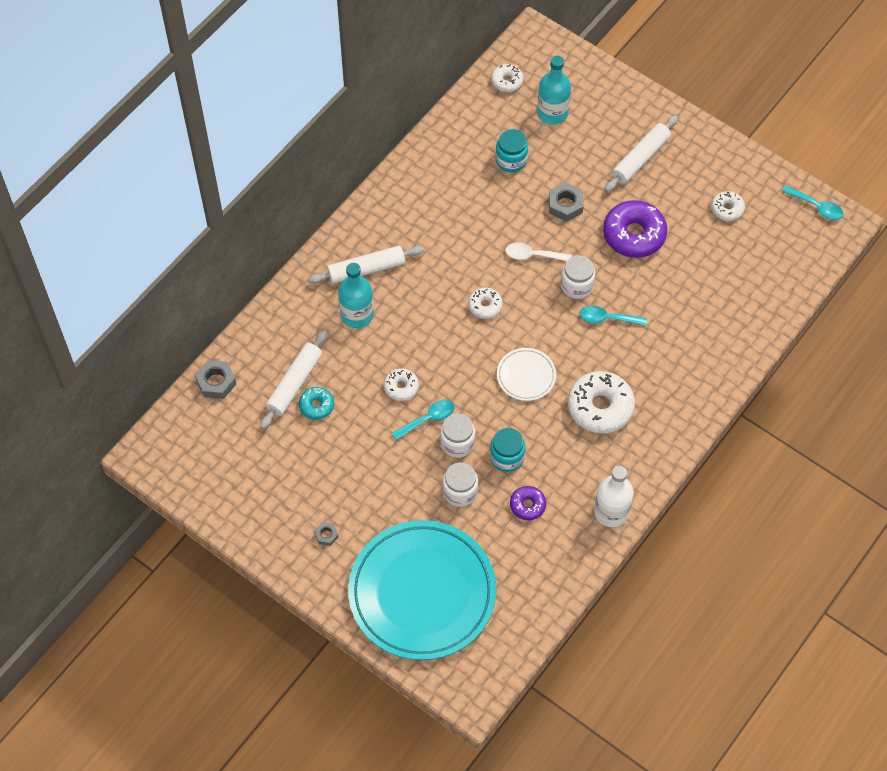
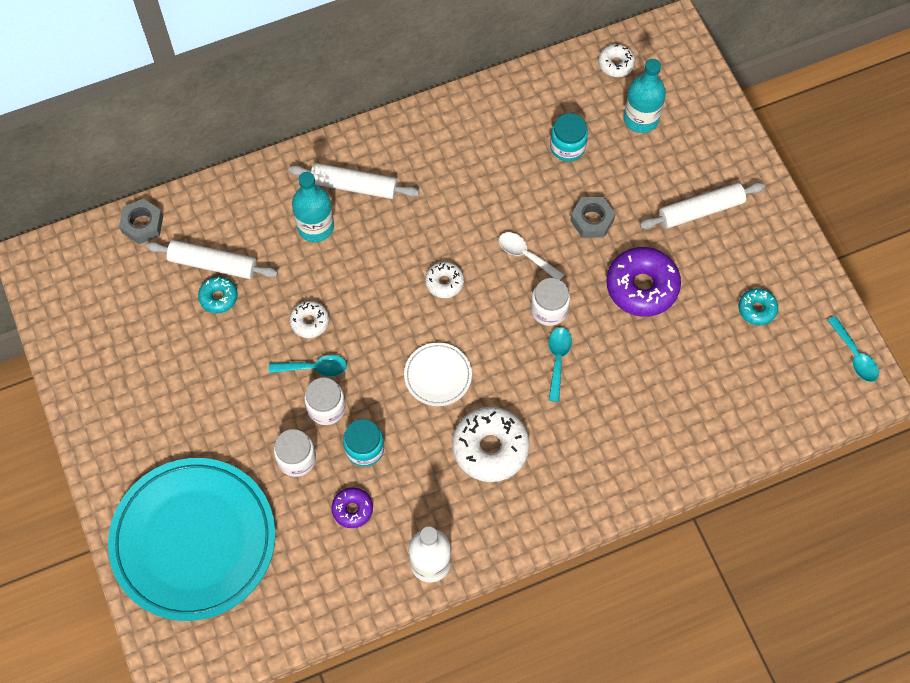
camera: 30 degrees right, 5 degrees up
(295, 383) = (213, 264): white rolling pin -> white rolling pin turned 45 degrees clockwise
(326, 535) = (143, 431): grey nut -> none
(607, 318) = (558, 360): turquoise spoon -> turquoise spoon turned 60 degrees clockwise
(727, 209) = (757, 309): white donut -> turquoise donut

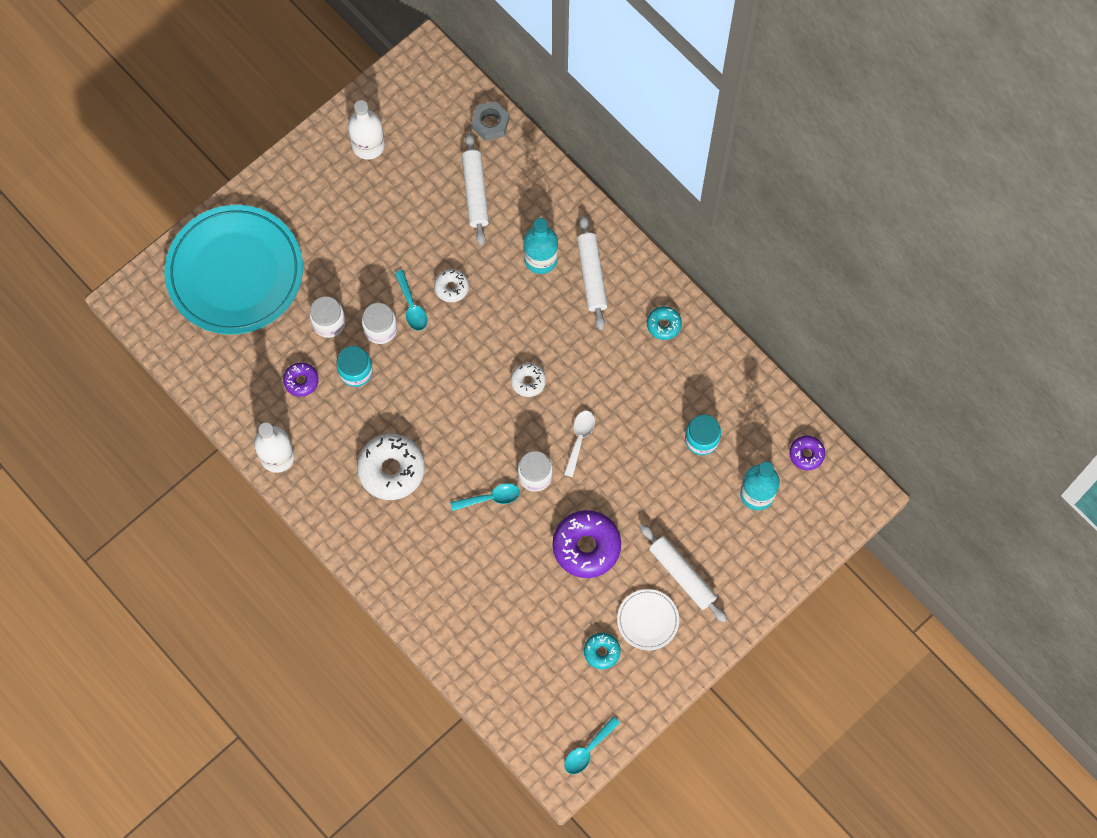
camera: 70 degrees right, 5 degrees up
(108, 352) = (368, 145): none -> white bottle
(218, 297) = (447, 208): turquoise donut -> turquoise donut (663, 325)
(438, 375) = (440, 406): white plate -> white plate (648, 620)
(592, 220) = (635, 484): grey nut -> none
(616, 64) = (806, 454): white donut -> purple donut

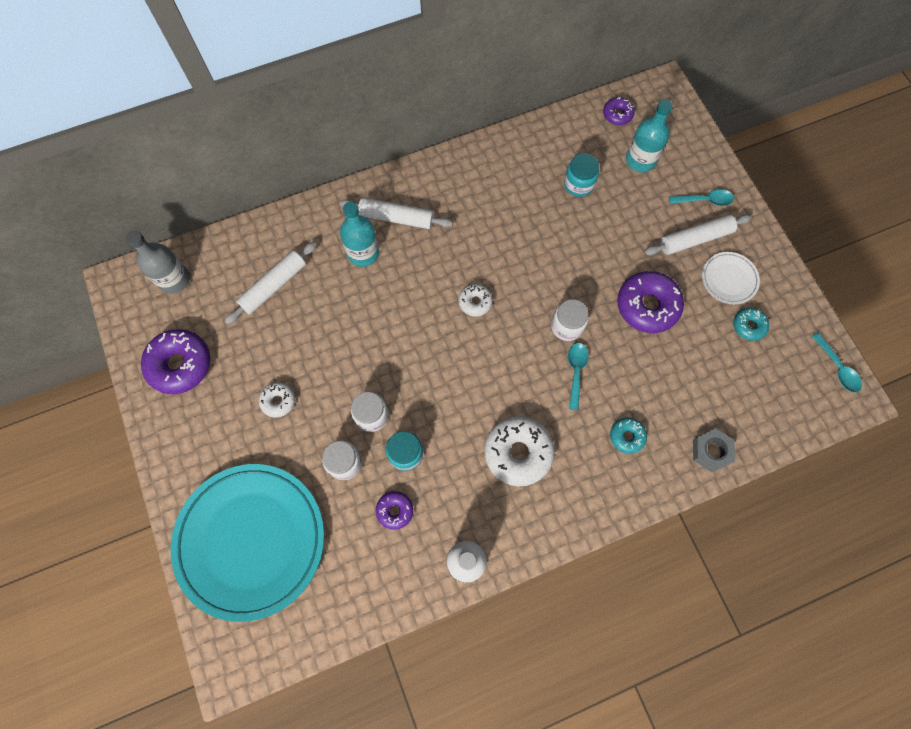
camera: 70 degrees left, 0 degrees up
(368, 145) = (180, 364): white bottle -> purple donut
(412, 306) = (361, 379): turquoise spoon -> turquoise spoon (705, 200)
(448, 102) = (174, 279): none -> grey bottle
(451, 287) = (357, 337): white donut -> white donut (278, 401)
(475, 192) = (274, 286): white rolling pin -> white rolling pin turned 60 degrees counterclockwise
(490, 123) = (214, 251): grey nut -> grey nut (711, 451)
(579, 439) = (545, 278): white spoon -> none
(663, 325) = (465, 178): turquoise donut -> turquoise donut (626, 436)

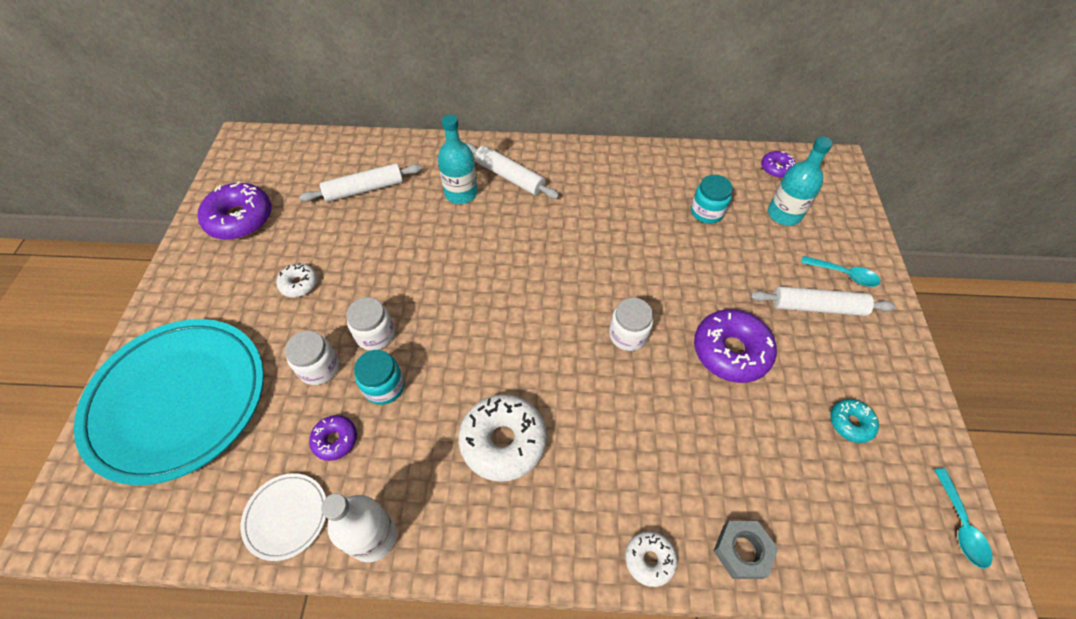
camera: 25 degrees right, 15 degrees down
(174, 279) = (287, 154): grey bottle -> none
(475, 302) = (542, 274): white donut -> white donut (649, 559)
(576, 371) = (614, 384): turquoise spoon -> none
(626, 436) = (640, 482): turquoise donut -> none
(729, 279) = (843, 363): white plate -> white plate (286, 516)

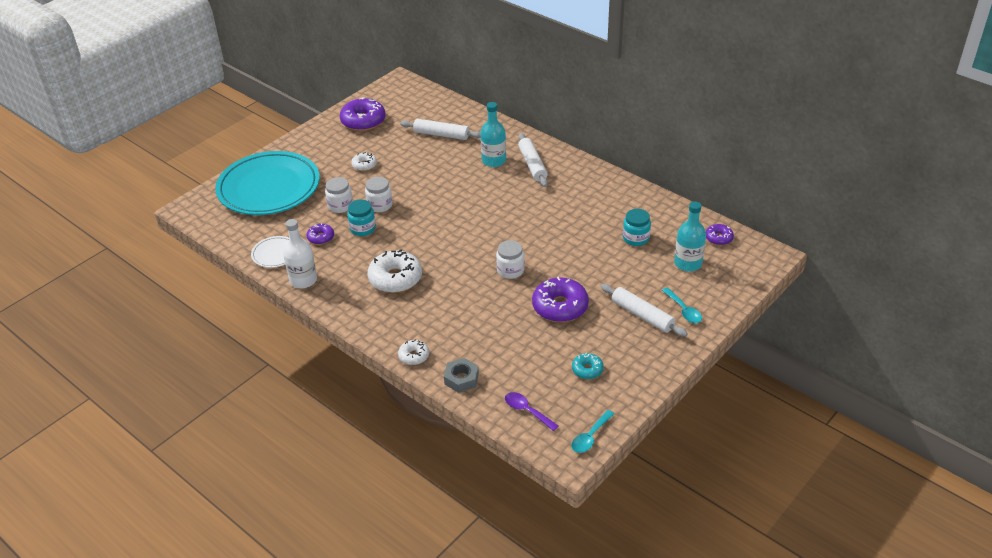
camera: 40 degrees right, 15 degrees down
(862, 541) = (527, 411): none -> purple spoon

